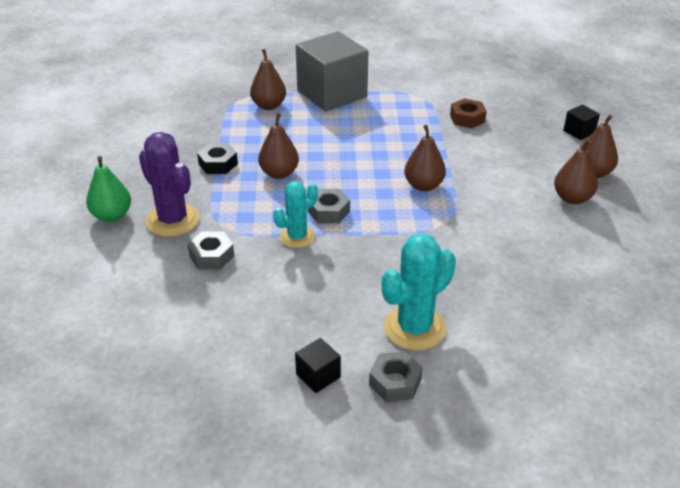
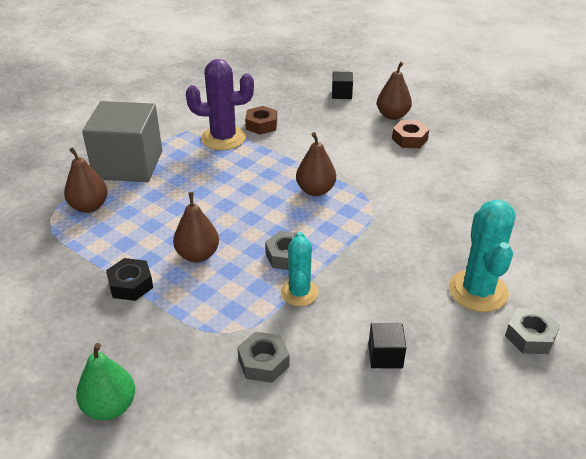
camera: 50 degrees left, 0 degrees up
(173, 220) = (177, 362): purple cactus -> purple cactus (223, 138)
(318, 376) = (488, 378): black cube -> black cube (385, 356)
(572, 198) = (409, 139): brown pear -> brown nut

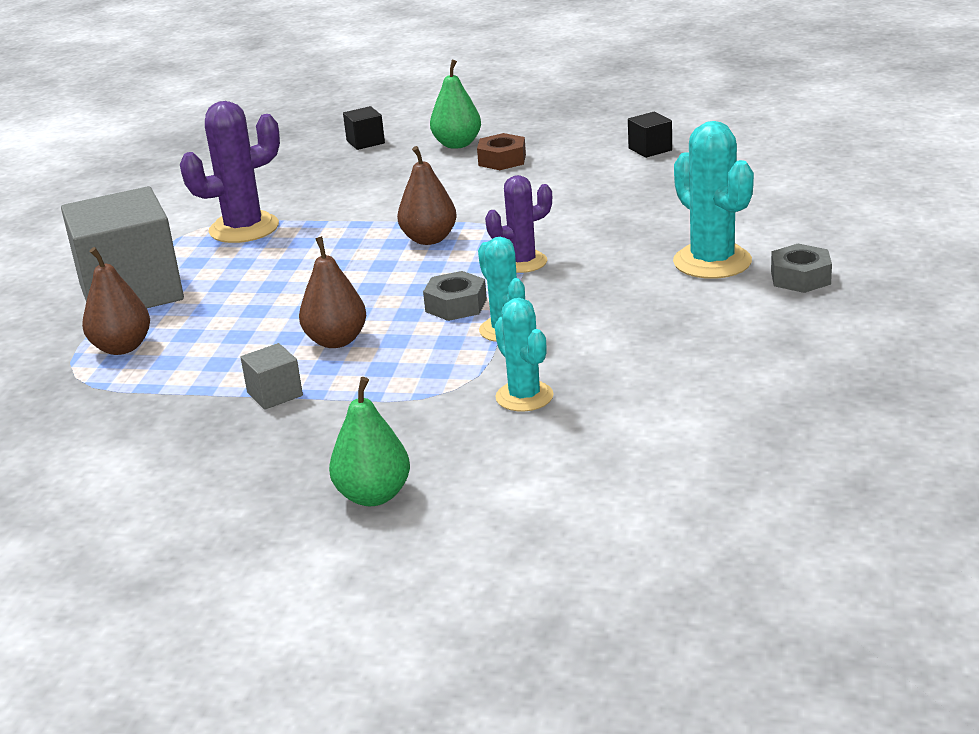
camera: 25 degrees left, 10 degrees down
(131, 285) = (275, 394): black nut -> grey cube
(261, 125) = (285, 201): brown nut -> none
(263, 362) = (524, 397): grey nut -> turquoise cactus
(355, 235) = (522, 262): none -> purple cactus
(385, 356) = (660, 344): black cube -> black cube (650, 149)
(392, 116) = (457, 144): brown pear -> green pear

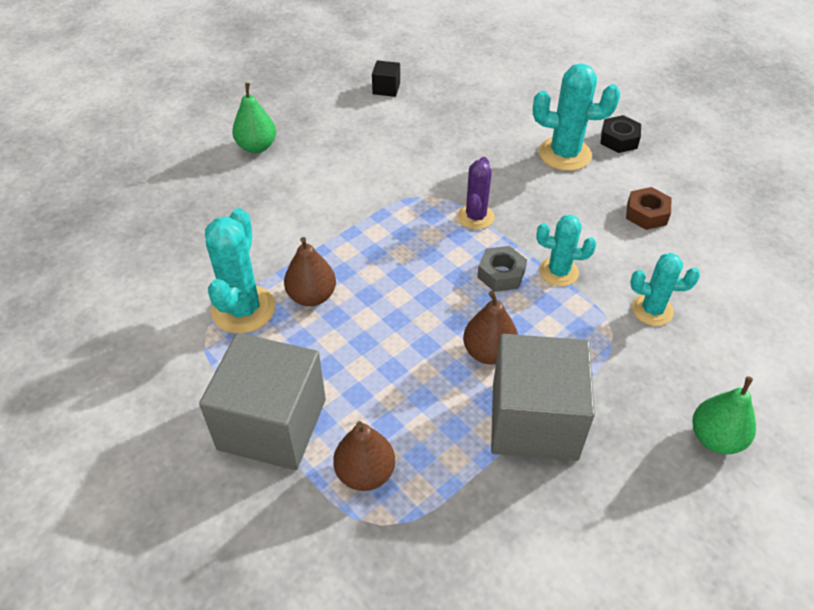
camera: 55 degrees left, 20 degrees up
(244, 228) = (243, 309): purple cactus -> turquoise cactus
(275, 394) = (534, 420): grey cube -> grey cube, size x2.43
(365, 142) = (183, 179): black cube -> none
(429, 239) = (389, 235): brown pear -> brown pear (312, 296)
(502, 160) = (312, 144): brown nut -> brown nut (646, 214)
(800, 278) = (619, 139): grey nut -> black nut

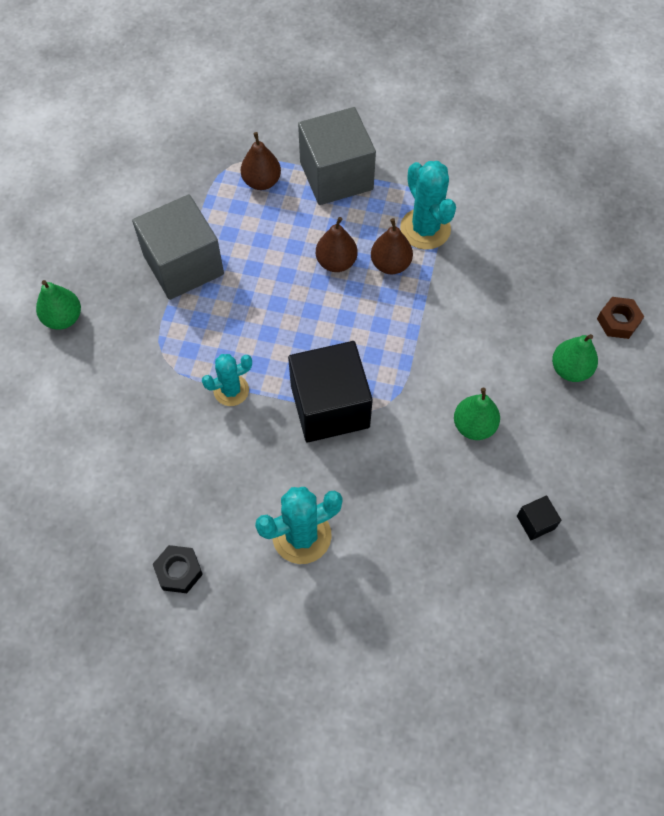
camera: 145 degrees right, 15 degrees up
(370, 151) = (474, 426): none -> green pear
(475, 217) = (330, 406): purple cactus -> black cube
(488, 352) = (241, 294): brown pear -> brown pear (336, 262)
(501, 274) = (273, 362): grey nut -> none
(619, 139) = (261, 593): black nut -> black nut (179, 571)
(646, 214) = (190, 500): brown nut -> brown nut (618, 321)
(652, 310) = (143, 396): turquoise cactus -> none

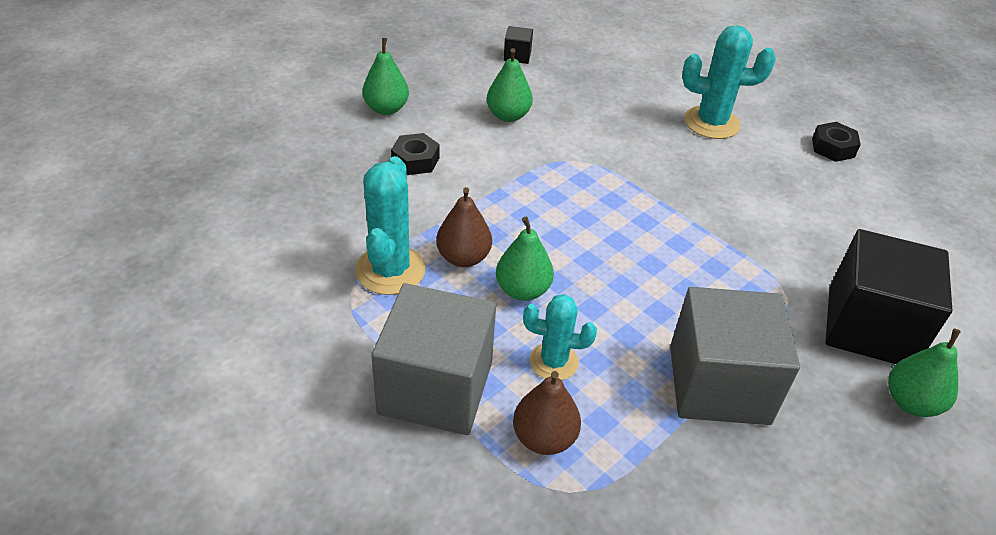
camera: 150 degrees left, 20 degrees down
(231, 390) = (722, 237): turquoise cactus -> turquoise cactus (553, 362)
(330, 406) = (628, 182): black cube -> black cube (869, 327)
(336, 262) = (522, 290): brown pear -> green pear
(496, 328) = (415, 160): none -> black nut
(618, 321) = (304, 115): brown nut -> none

